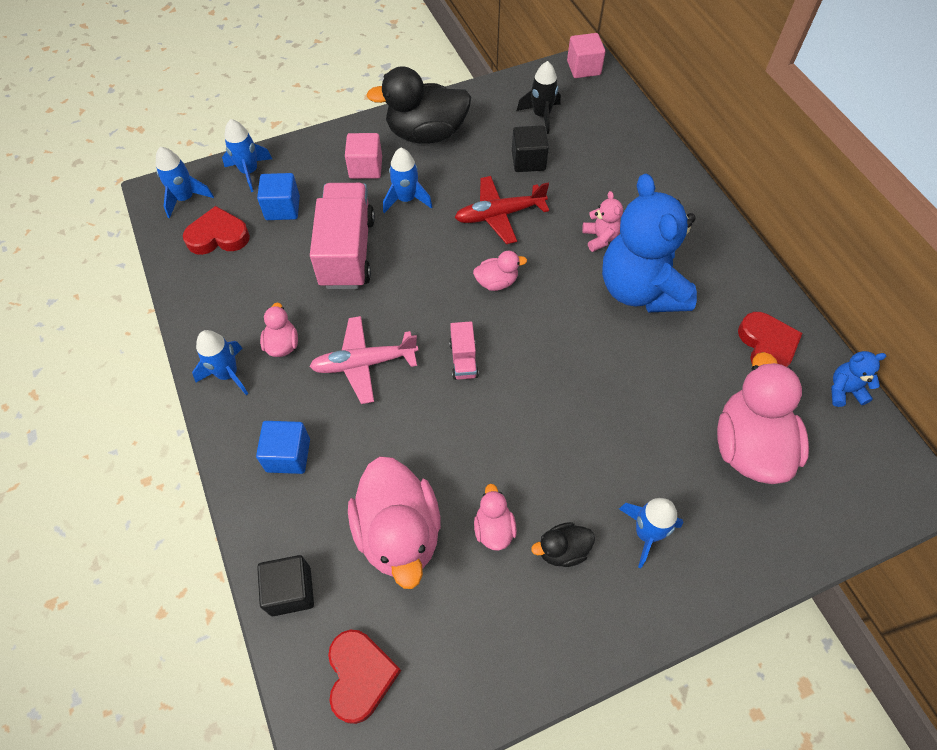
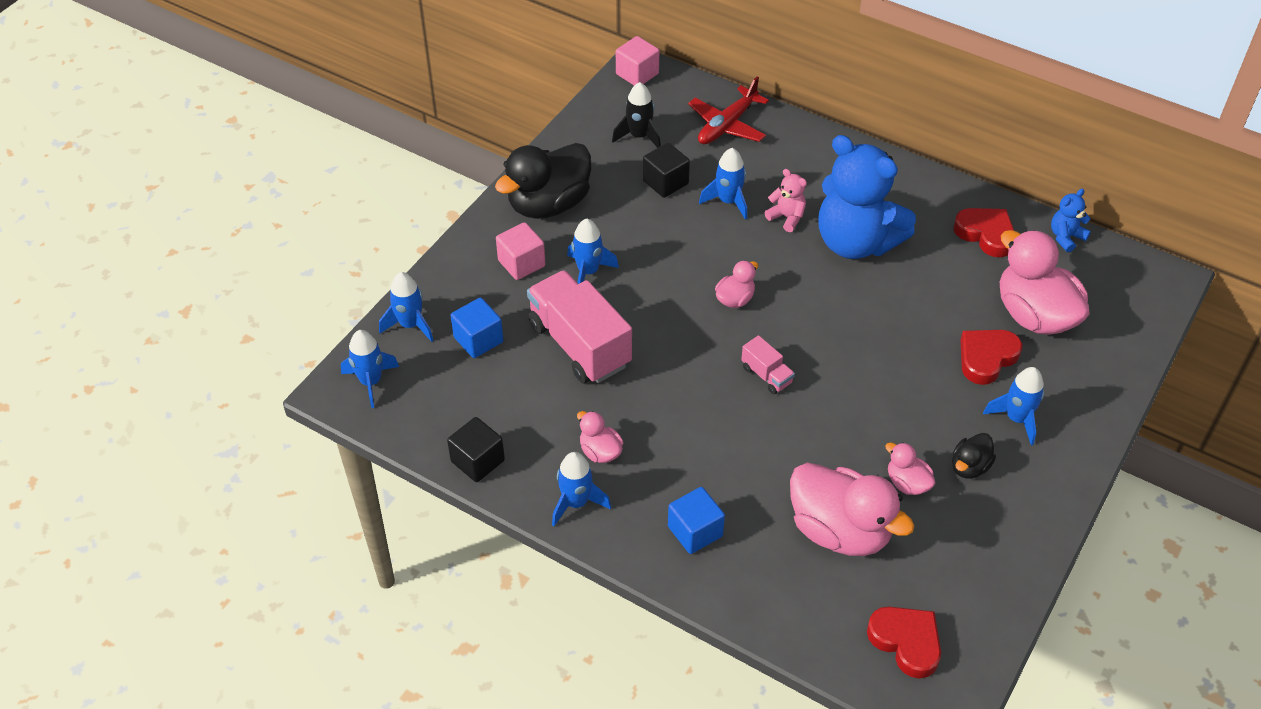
camera: 35 degrees left, 10 degrees down
(218, 236) = (442, 397): red heart -> red heart (986, 358)
(290, 591) = (797, 623): black cube -> black cube (477, 461)
(364, 363) = (687, 426): pink plane -> none
(499, 215) = (684, 242): red plane -> red plane (727, 125)
(564, 200) = (728, 201): none -> blue rocket

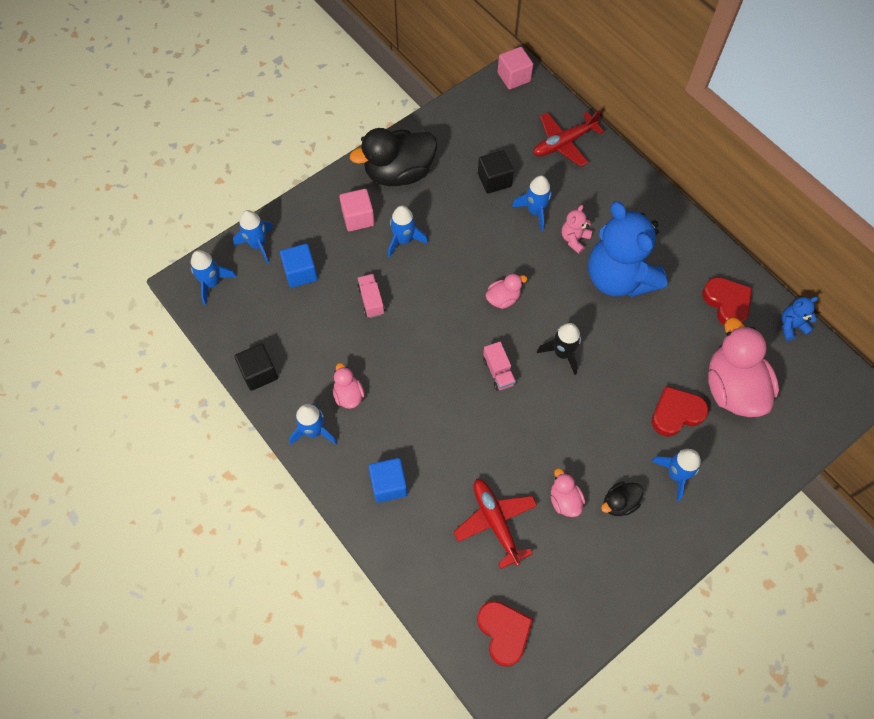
camera: 20 degrees right, 15 degrees up
(579, 345) = (371, 300): pink truck -> pink truck, size x0.46
(639, 136) = (492, 133): black rocket -> black rocket (562, 353)
(787, 217) = (574, 239): pink teddy bear -> pink teddy bear turned 120 degrees counterclockwise
(840, 531) = (495, 522): pink duck -> red plane

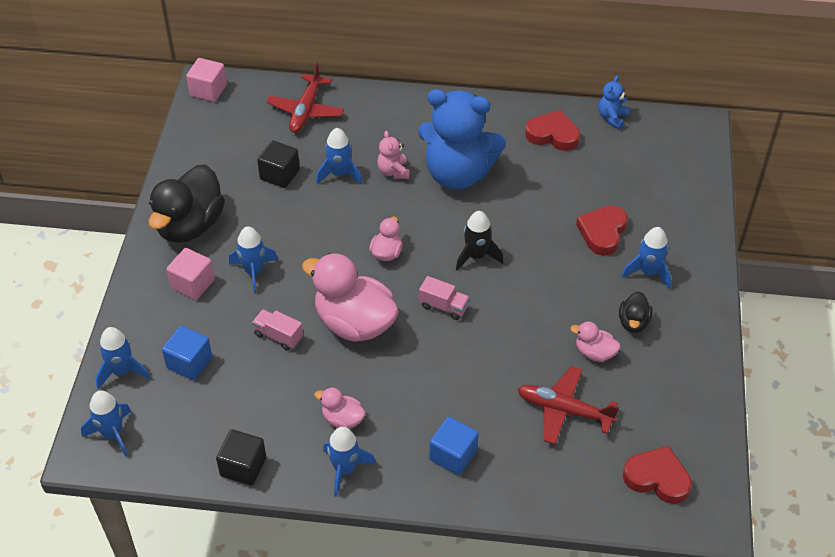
camera: 45 degrees left, 15 degrees down
(732, 388) = (620, 186): pink duck -> pink duck (354, 323)

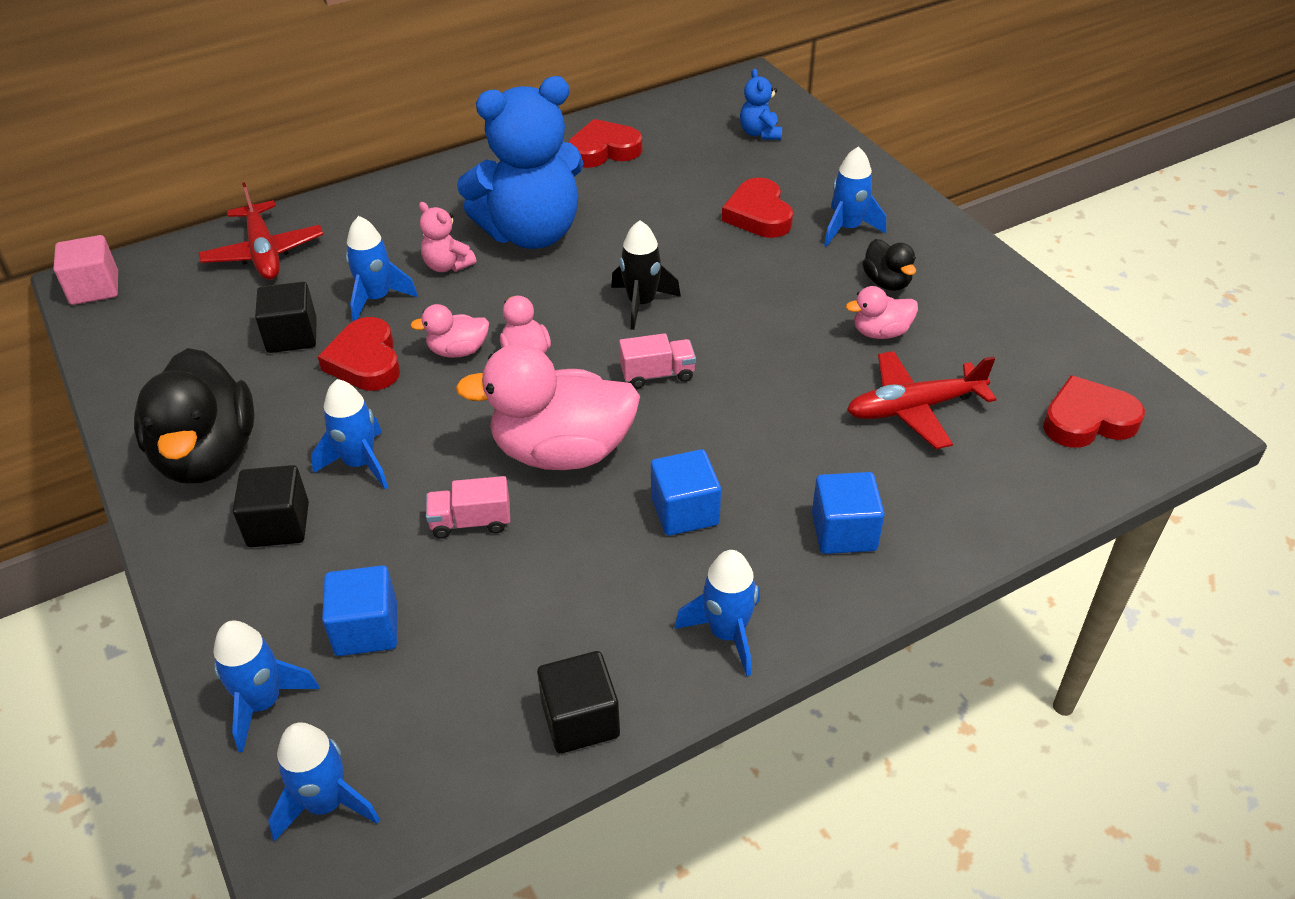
camera: 35 degrees left, 5 degrees down
(193, 284) = (278, 525): pink cube -> black cube
(303, 211) = (365, 361): none -> red heart
(342, 419) = (661, 573): pink duck -> pink duck (458, 351)
(384, 394) = (685, 511): none -> blue cube
(612, 118) = (652, 109): blue teddy bear -> blue teddy bear (760, 133)

